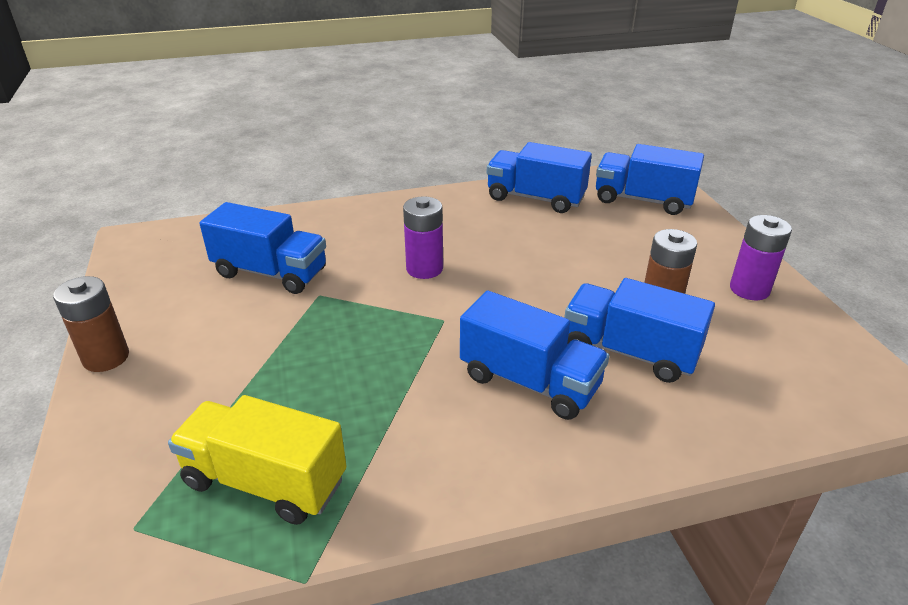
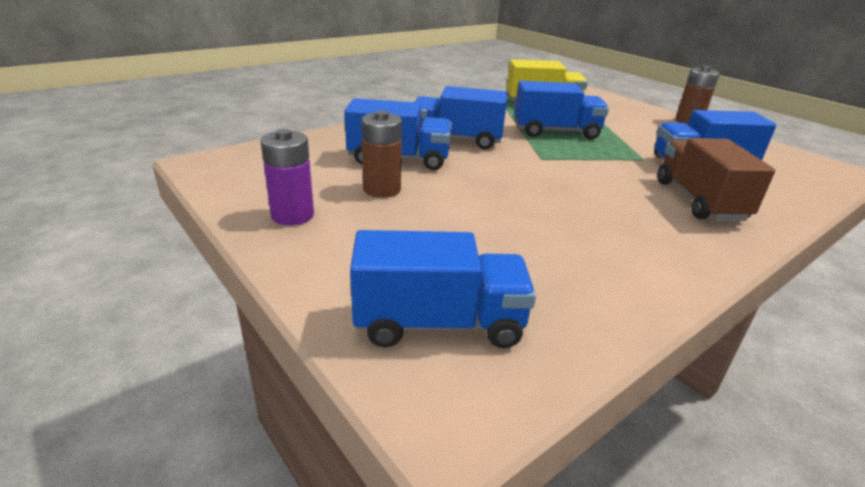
camera: 155 degrees right, 5 degrees down
(357, 236) = (699, 201): none -> brown truck
(424, 269) = (601, 185): purple battery -> none
(535, 198) = (593, 289): blue truck -> blue truck (556, 132)

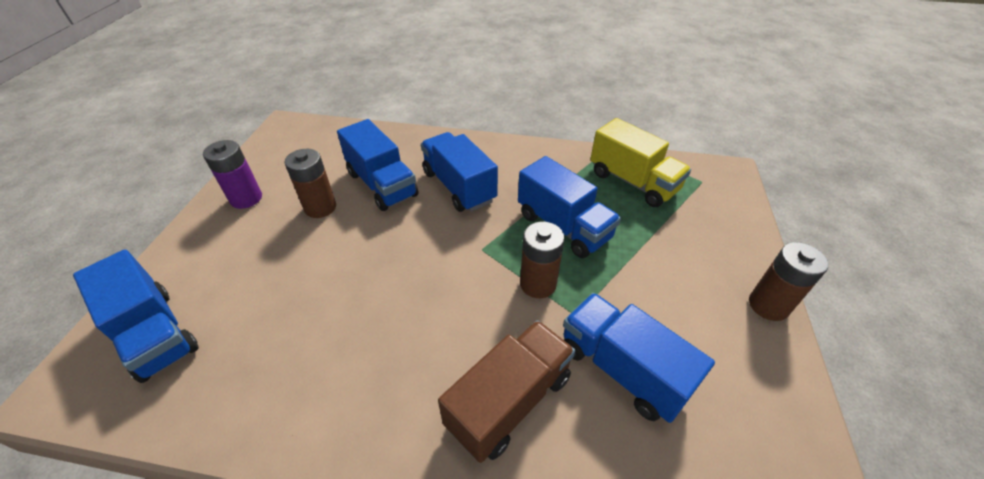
camera: 50 degrees right, 15 degrees up
(601, 157) = (538, 284): none -> brown battery

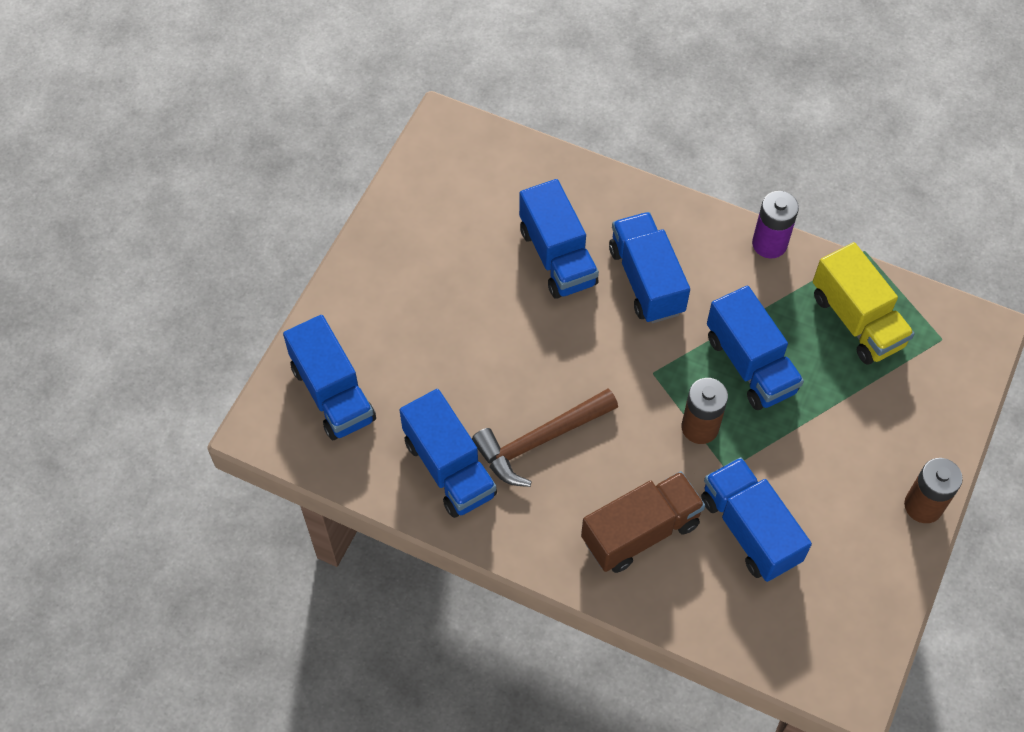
camera: 15 degrees right, 15 degrees up
(246, 198) = (404, 243): purple battery -> purple battery (769, 244)
(283, 382) = (449, 468): none -> blue truck
(320, 207) = (485, 276): brown battery -> none
(383, 331) = (539, 441): none -> brown hammer

